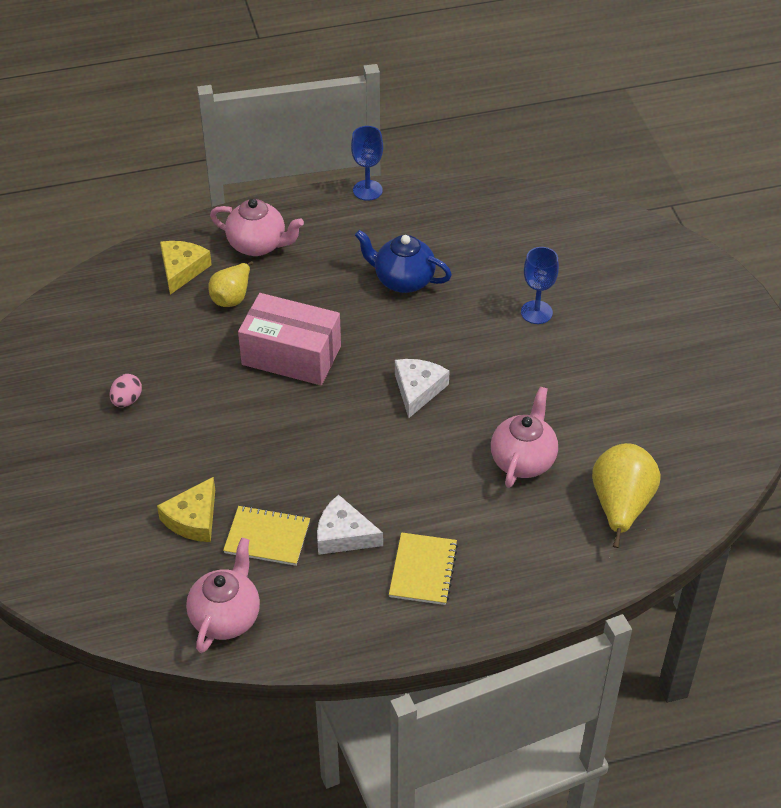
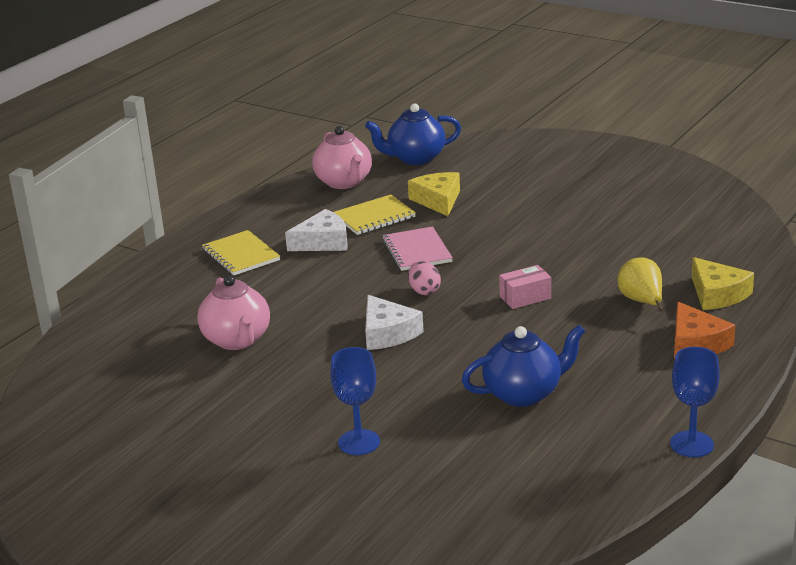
camera: 140 degrees right, 20 degrees down
(123, 605) = (415, 158): none -> blue teapot
(127, 400) = (593, 218): pink egg -> pink egg (424, 291)
(258, 245) = (696, 343): pink teapot -> orange cheese
(291, 355) = (525, 297): pink box -> pink box, size x0.46
(292, 463) = (417, 251): none -> pink notebook
(621, 506) = (120, 357): yellow pear -> none

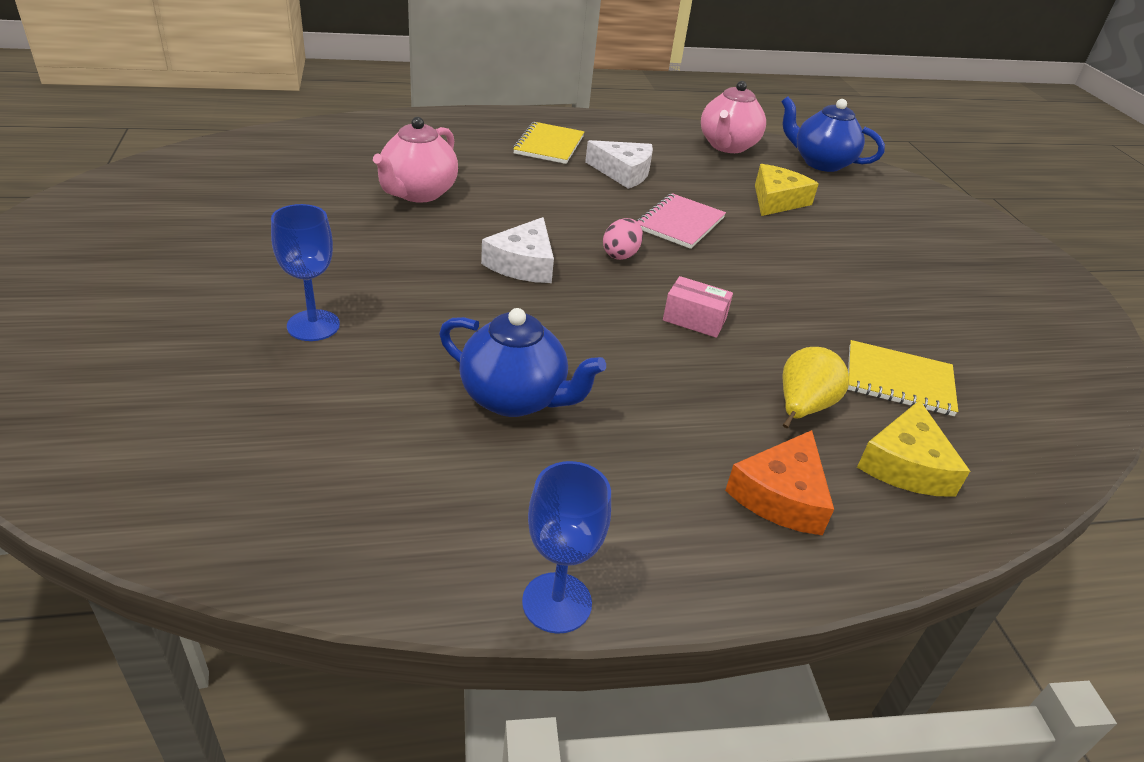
camera: 40 degrees right, 10 degrees up
(374, 217) = (699, 180): yellow notebook -> yellow notebook (899, 380)

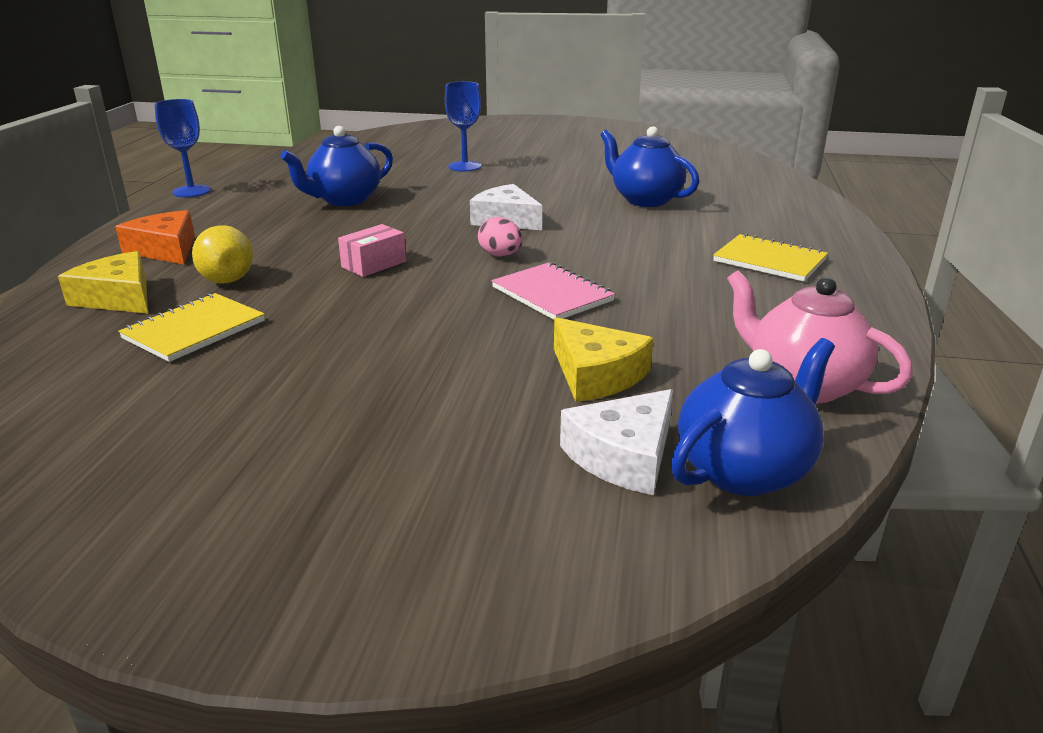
camera: 115 degrees right, 10 degrees down
(418, 193) = (645, 200): pink teapot -> blue teapot
(623, 172) = (692, 288): white cheese -> white cheese (624, 456)

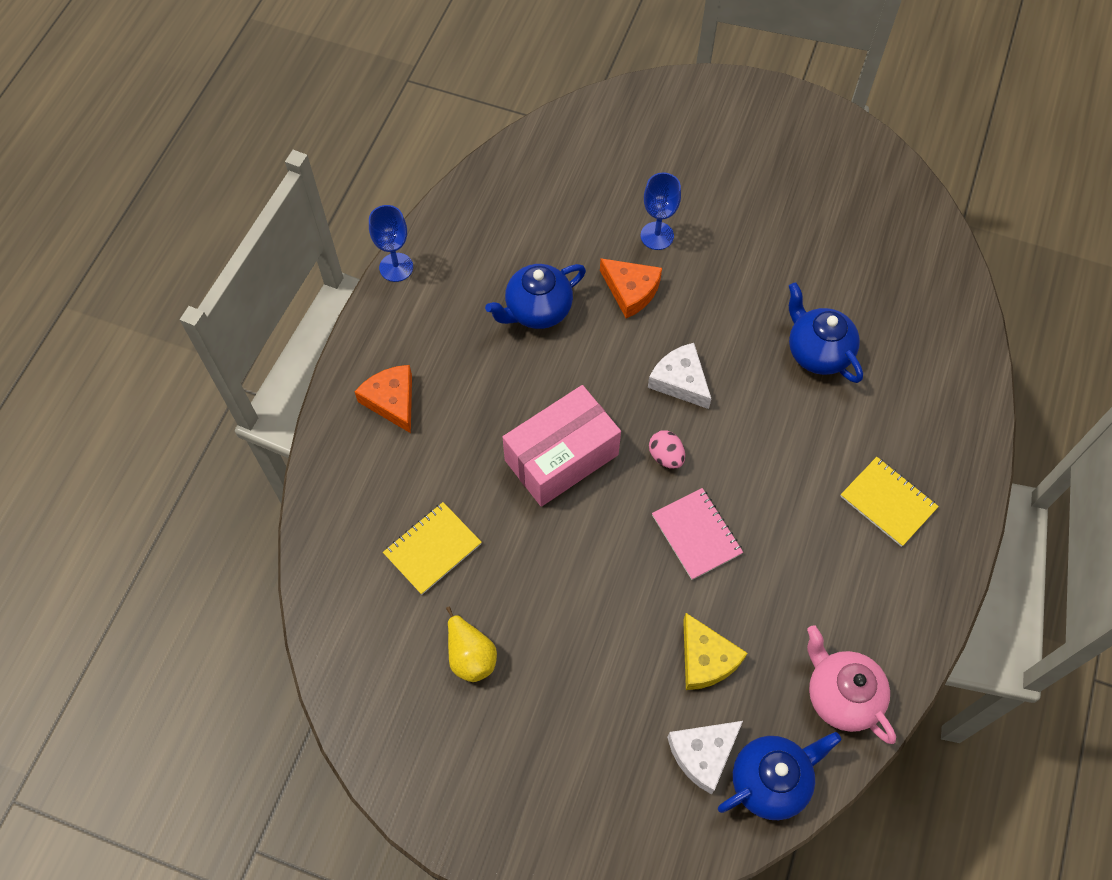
camera: 10 degrees right, 35 degrees up
(118, 297) = (370, 487): yellow cheese -> none
(224, 277) = (444, 463): yellow pear -> yellow pear (470, 655)
(374, 264) = (561, 457): pink box -> pink box, size x2.18
(443, 187) = (631, 291): none -> orange cheese

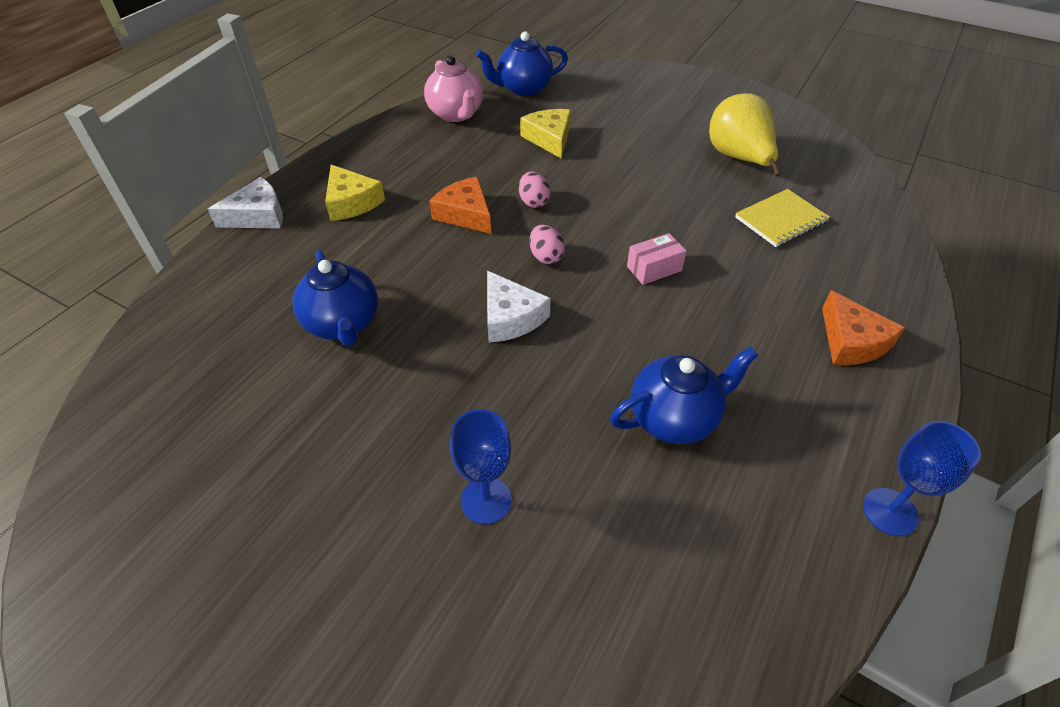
camera: 170 degrees left, 15 degrees down
(470, 655) = (738, 158): yellow pear -> yellow pear, size x1.55
(561, 457) = (654, 268): pink box -> pink box, size x0.46
(631, 291) = (544, 425): orange cheese -> orange cheese (465, 214)
(696, 534) = (533, 202): pink notebook -> pink egg
(703, 754) = (566, 102): white cheese -> white cheese (257, 215)
(888, 502) = (351, 202): yellow notebook -> yellow cheese

